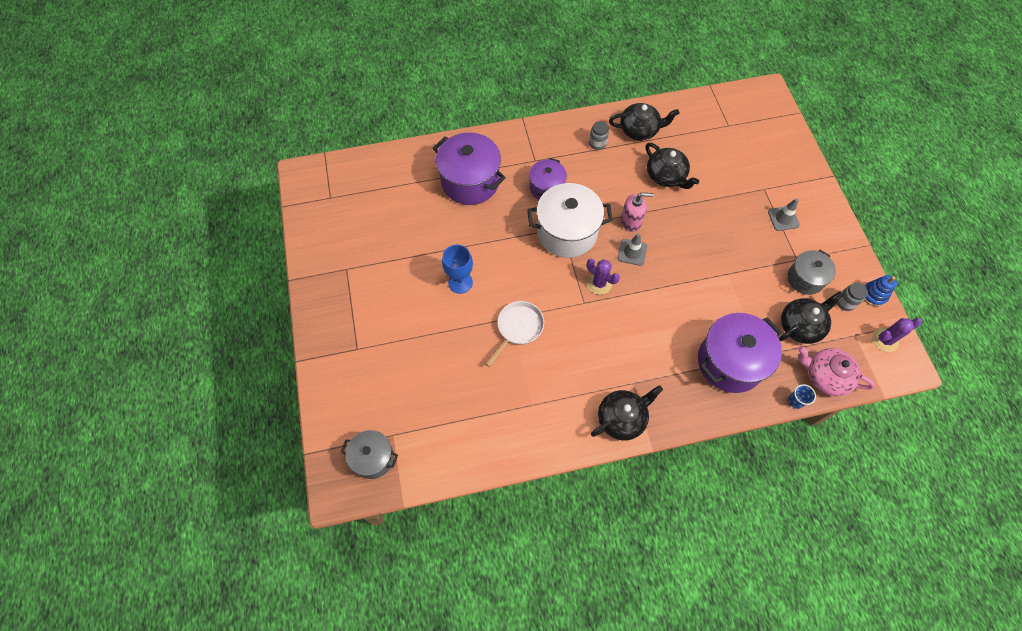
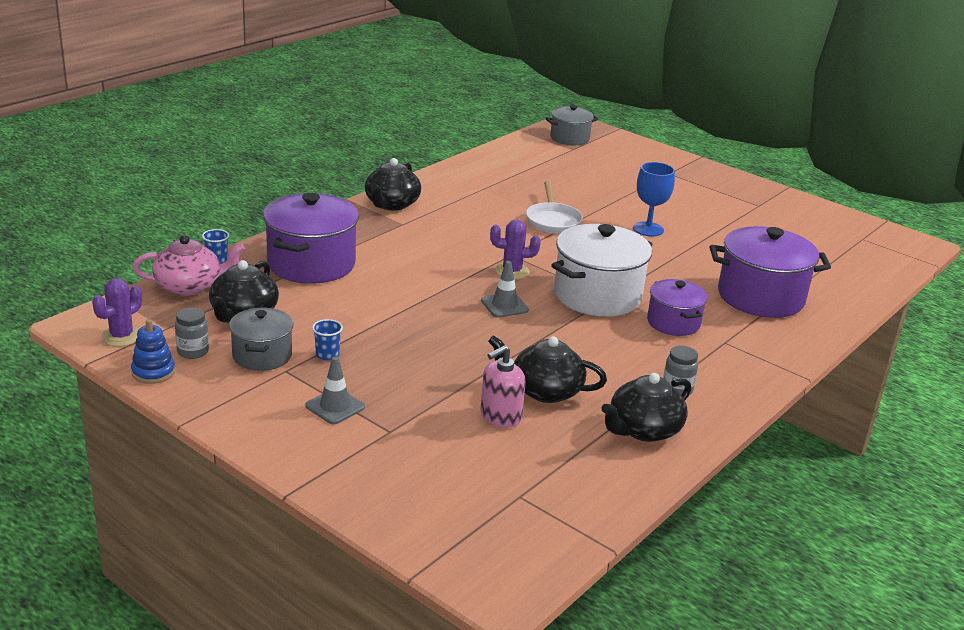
camera: 140 degrees right, 35 degrees down
(631, 221) = (537, 330): pink soap dispenser -> pink soap dispenser (500, 416)
(767, 261) = (327, 355): none -> blue cup

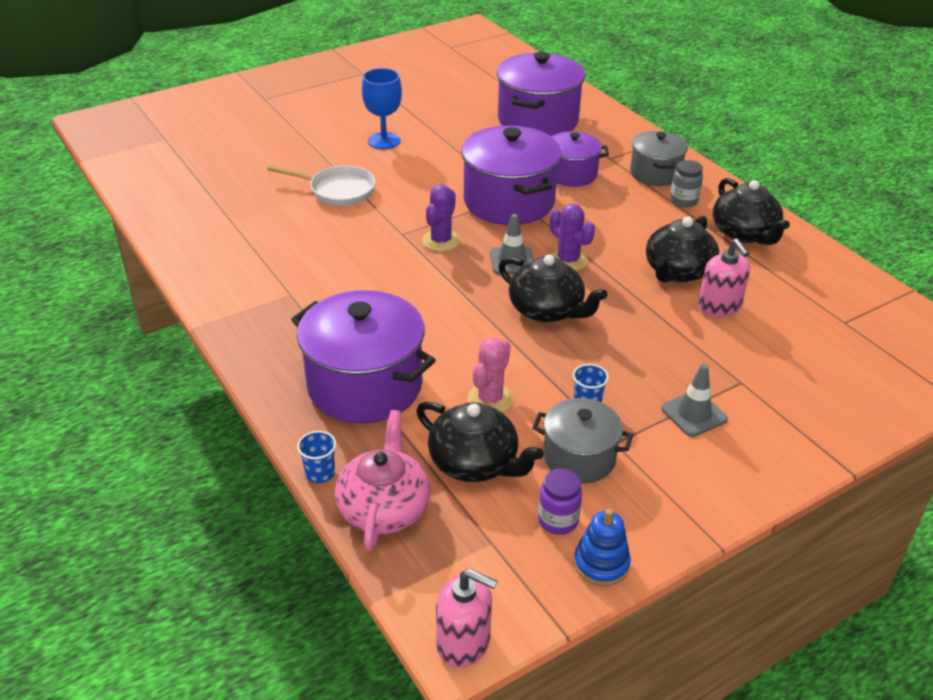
camera: 70 degrees left, 10 degrees up
(78, 326) = (464, 642): none -> pink soap dispenser
(121, 336) = (503, 592): purple cactus -> purple cactus (568, 260)
(193, 352) = (558, 520): grey jar -> purple jar
(316, 313) = (490, 399): none -> pink cactus
(391, 204) = (232, 293): black teapot -> black teapot (547, 310)
(569, 138) = (134, 133): grey pot -> grey pot (655, 173)
(597, 295) = (509, 202): white pot -> purple pot

